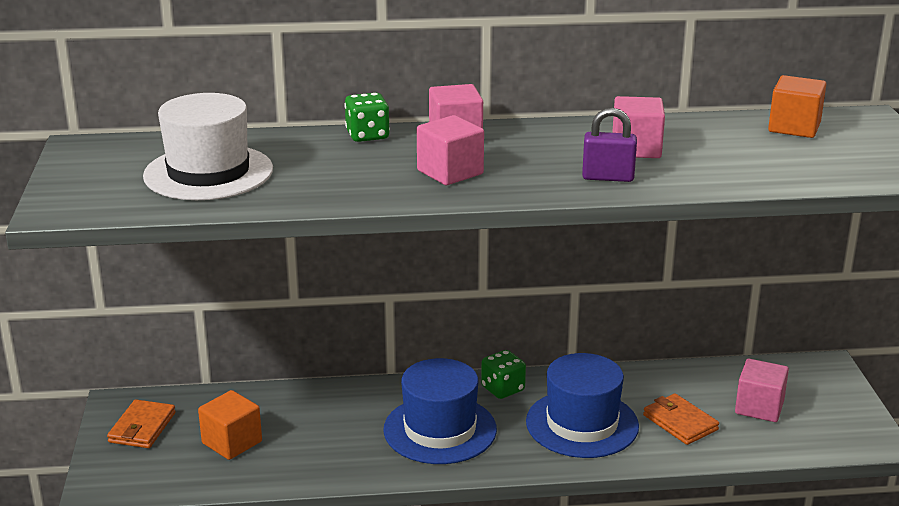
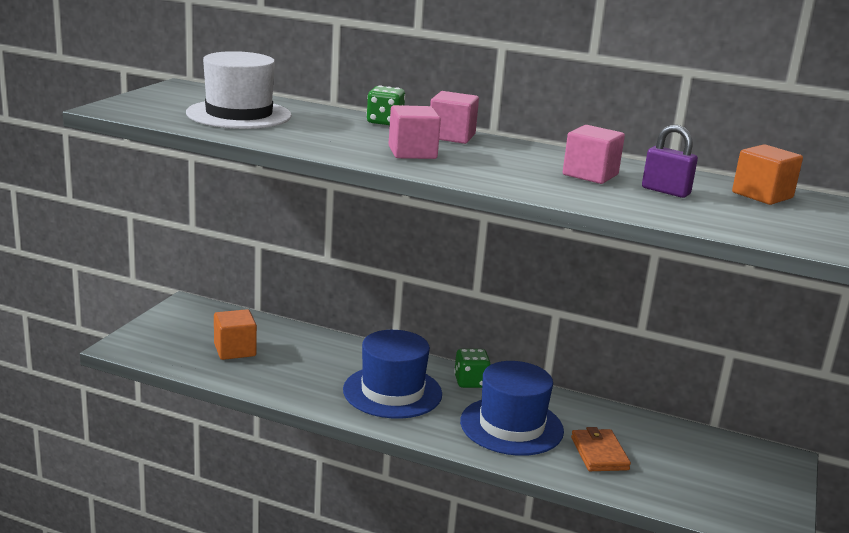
camera: 25 degrees right, 5 degrees down
(142, 427) = (186, 322): orange wallet -> none
(608, 177) = (536, 184): purple padlock -> purple padlock (665, 191)
(759, 407) = (685, 467): pink cube -> none

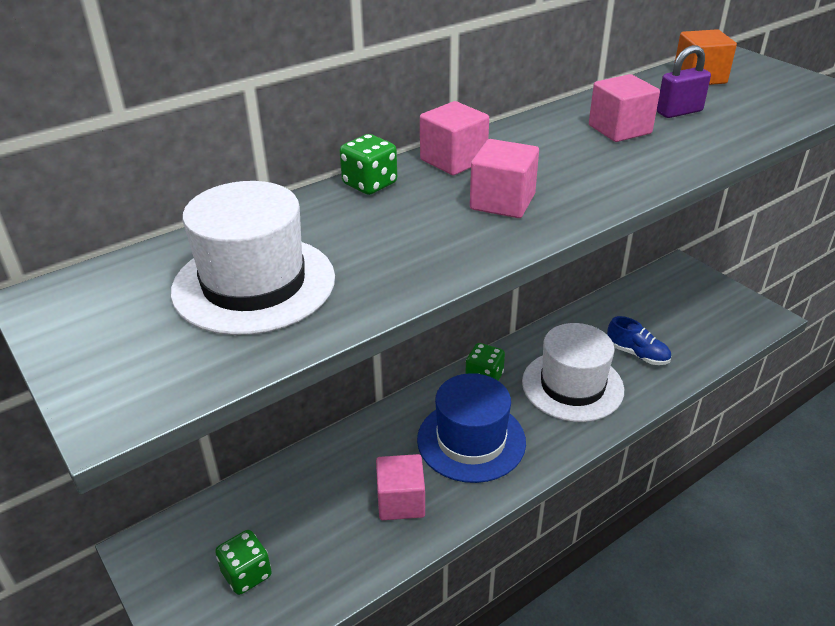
camera: 55 degrees left, 15 degrees up
(194, 340) = (246, 574): none -> green dice
(235, 350) = (299, 541): orange cube -> none
(302, 378) = (401, 501): none -> pink cube
(511, 426) = (572, 385): blue hat -> white hat
(599, 453) = (637, 354): orange wallet -> blue shoe

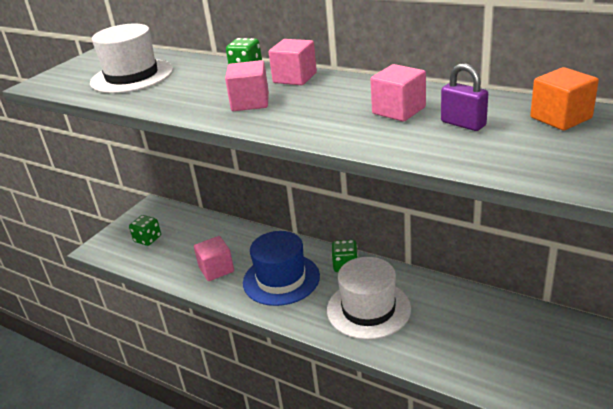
camera: 70 degrees right, 5 degrees down
(637, 354) = (436, 335): blue shoe -> none

